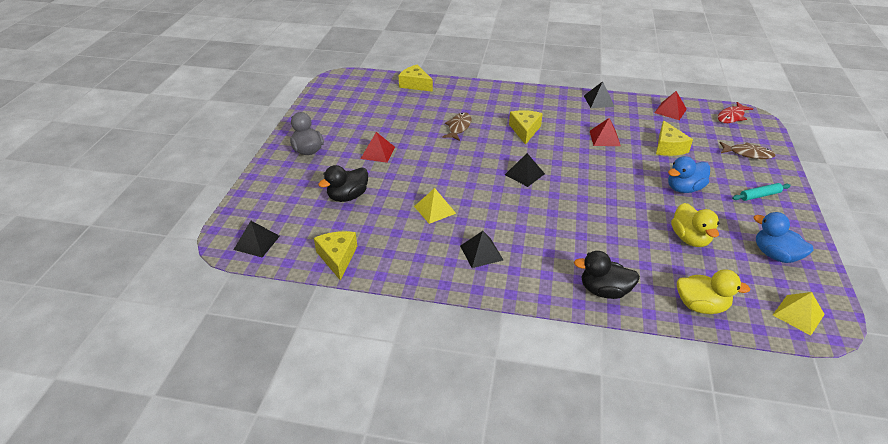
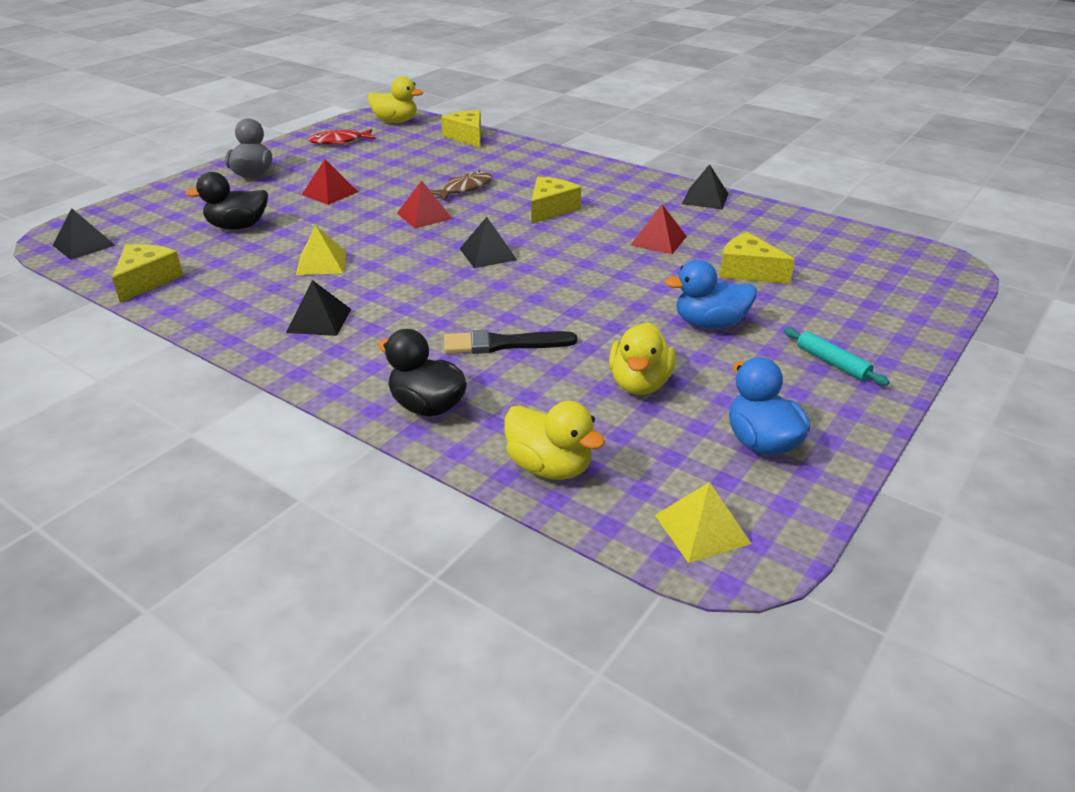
camera: 25 degrees right, 5 degrees down
(354, 81) = (395, 121): none -> yellow duck
(598, 235) = (503, 344): none -> black brush
(668, 147) = (748, 271): yellow cheese -> yellow cheese turned 105 degrees clockwise
(670, 110) = (808, 230): red pyramid -> red pyramid (424, 216)
(731, 117) = (909, 258): red fish -> red fish (339, 141)
(748, 154) = (879, 308): brown fish -> none
(759, 195) = (832, 363): turquoise rolling pin -> turquoise rolling pin turned 45 degrees clockwise

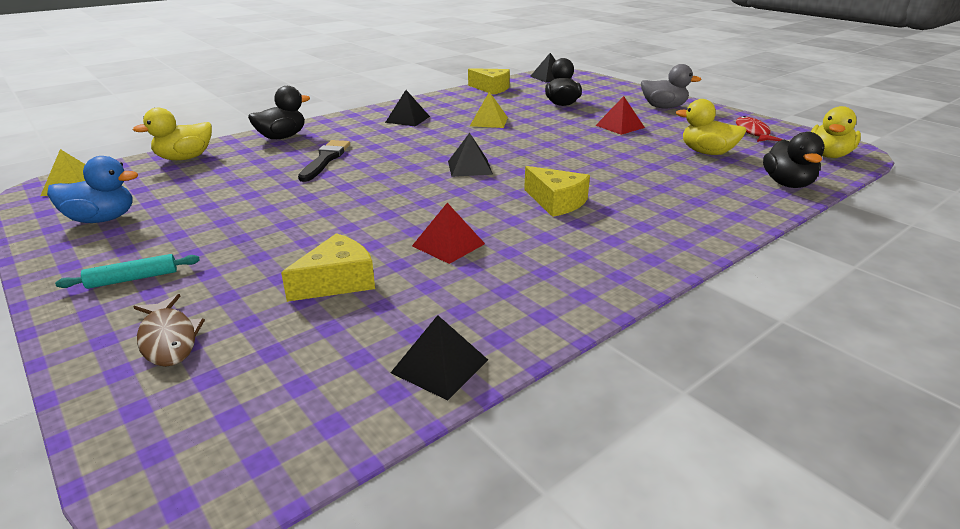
camera: 105 degrees right, 5 degrees down
(424, 216) = (560, 152): red pyramid -> none
(464, 189) = (621, 171): brown fish -> brown fish (168, 339)
(467, 137) = (787, 184): yellow cheese -> black duck
(639, 384) = (223, 193): yellow duck -> yellow duck (707, 153)
(705, 198) = (558, 304): black pyramid -> black pyramid (439, 366)
(709, 324) = (264, 235): blue duck -> none

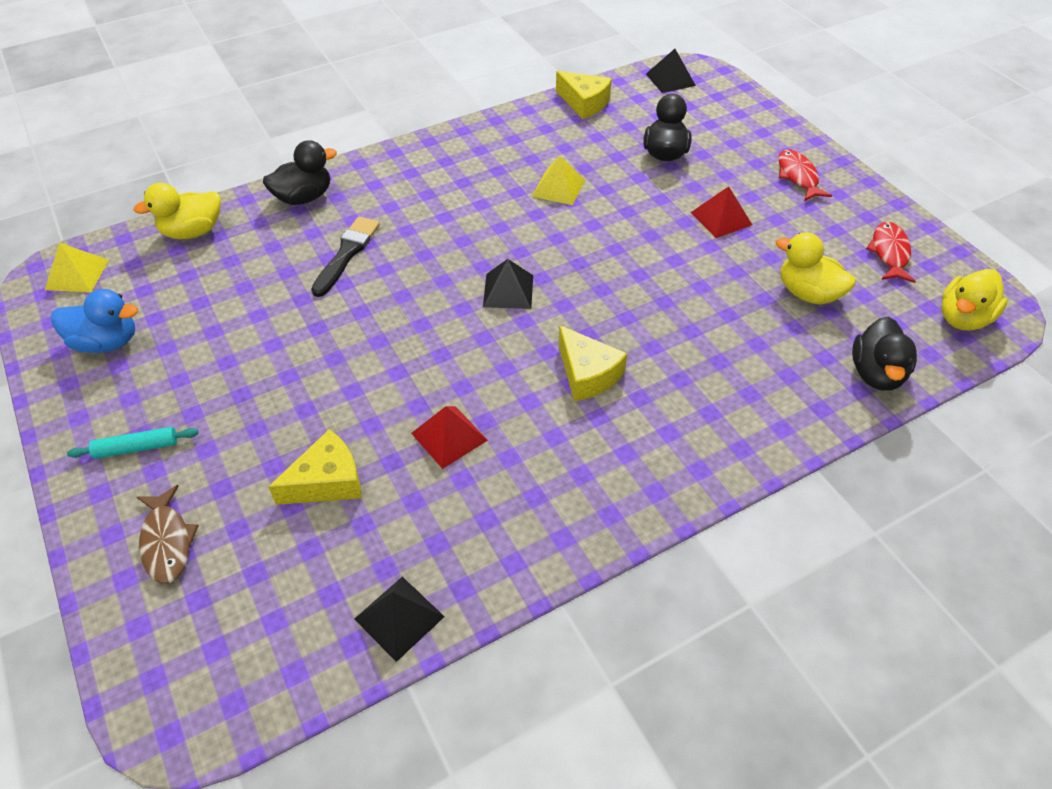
camera: 10 degrees right, 20 degrees up
(407, 119) = (459, 171): black pyramid -> none
(663, 107) = (798, 176): grey duck -> red fish

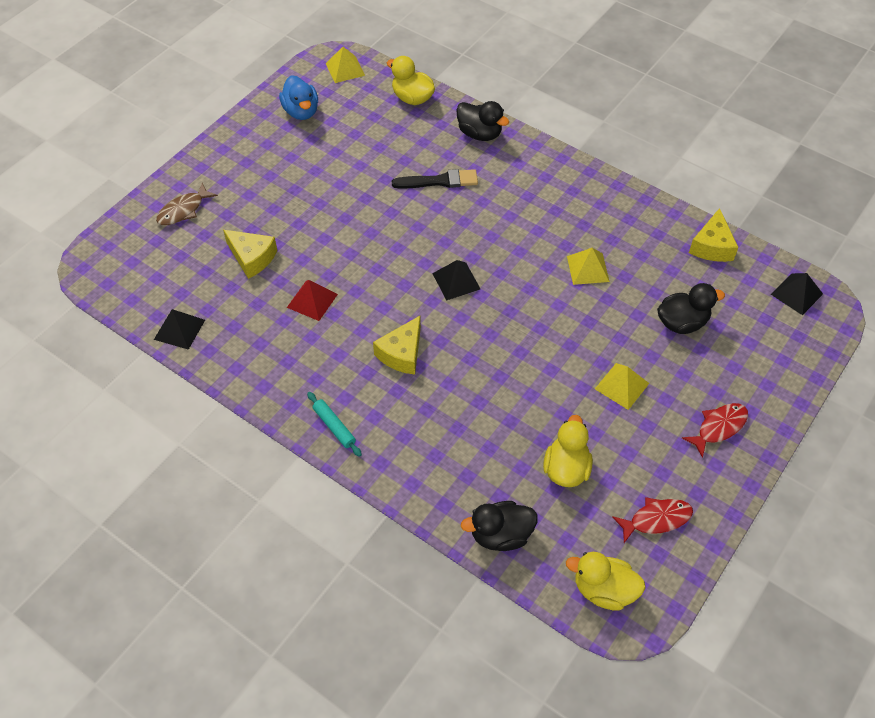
camera: 65 degrees right, 5 degrees up
(136, 448) = (235, 165): turquoise rolling pin -> turquoise rolling pin (334, 427)
(721, 218) = (622, 386): red pyramid -> yellow pyramid

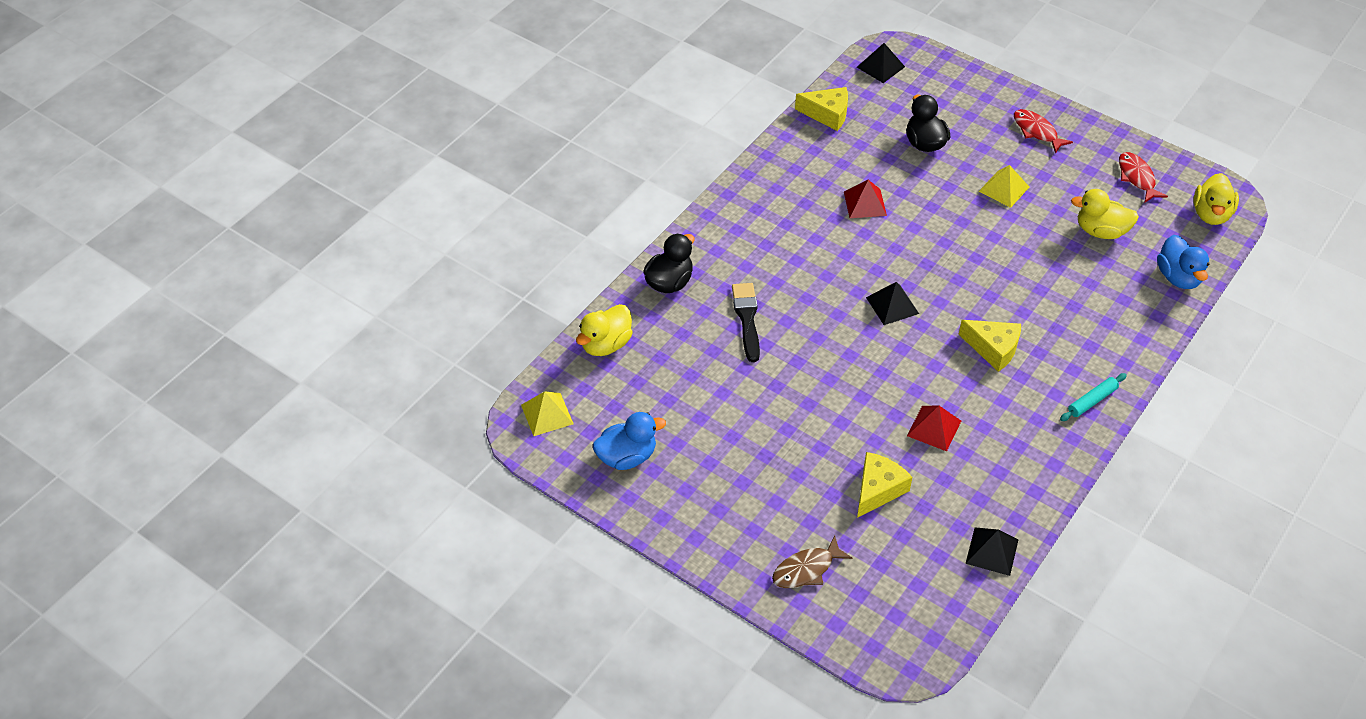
camera: 90 degrees left, 5 degrees down
(183, 210) = (806, 569): brown fish -> brown fish turned 105 degrees clockwise
(500, 535) = (1178, 277): black duck -> blue duck
(588, 269) = (865, 203): yellow pyramid -> red pyramid

